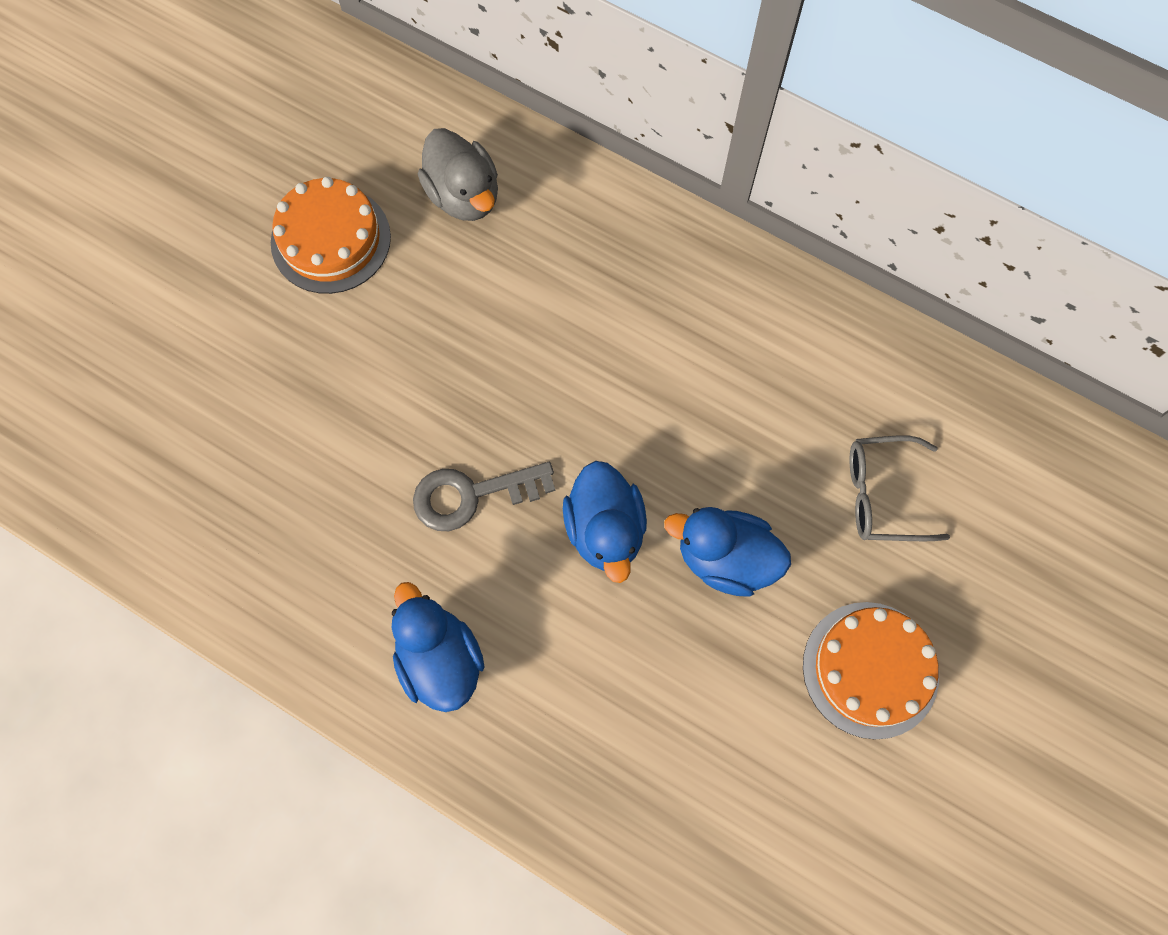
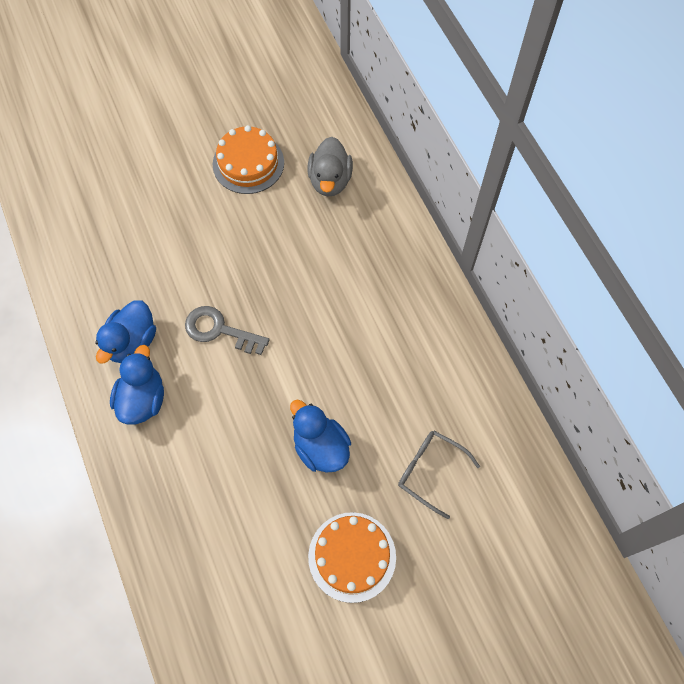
camera: 35 degrees right, 5 degrees down
(605, 530) = (271, 391): blue duck -> blue duck (132, 342)

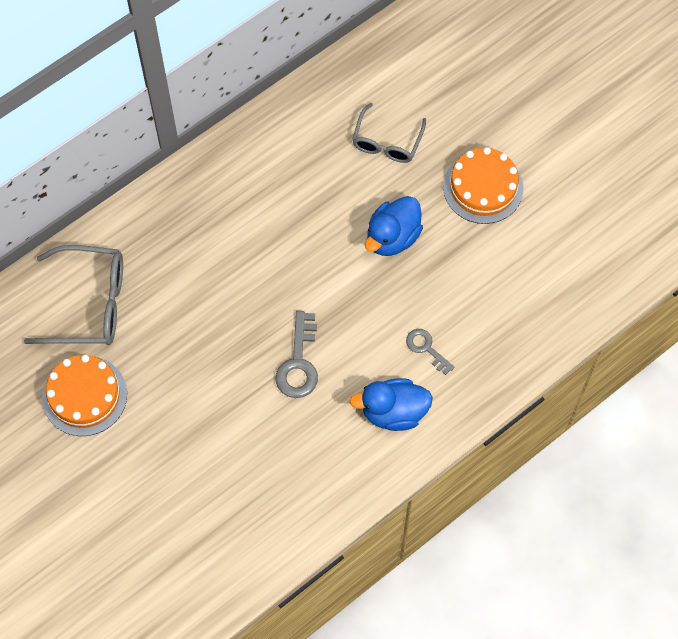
camera: 105 degrees left, 0 degrees up
(132, 342) = (336, 444): blue duck -> none
(194, 446) = (426, 348): none -> grey key
(330, 180) = (89, 304): grey duck -> grey glasses

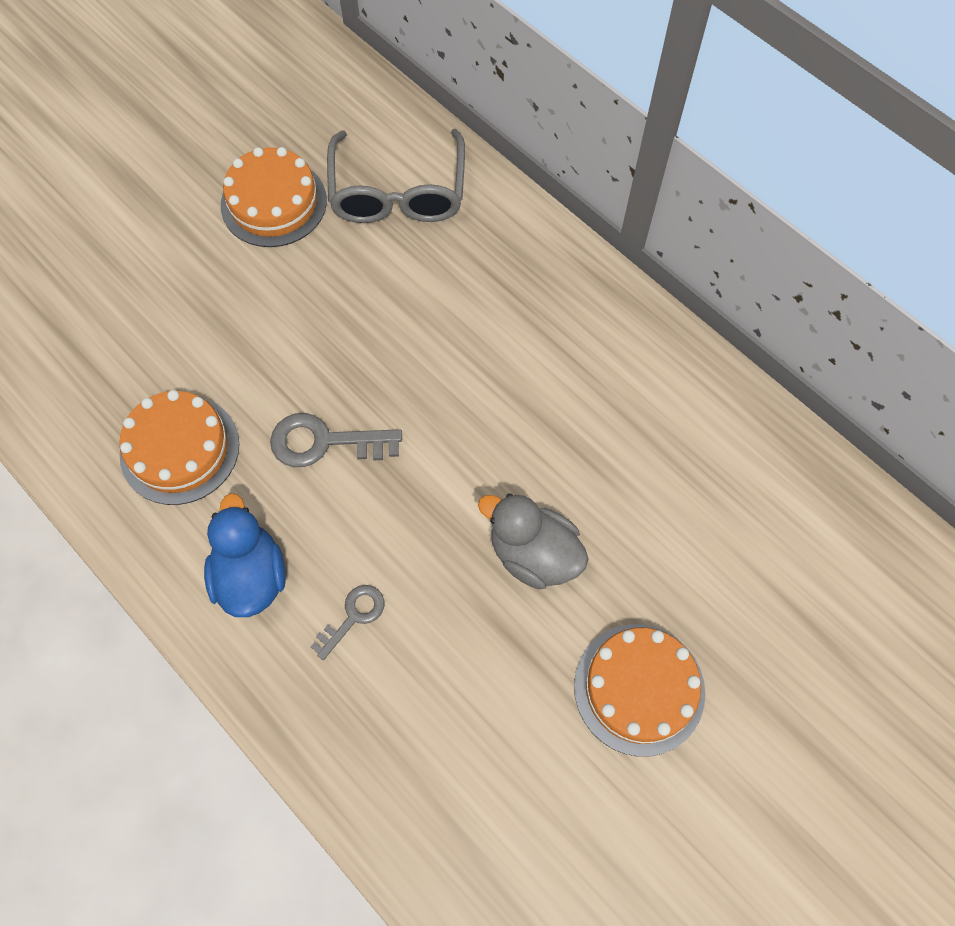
camera: 85 degrees right, 0 degrees up
(294, 461) = (179, 449): none -> orange cake
(387, 142) = (696, 534): grey glasses -> none
(392, 237) = (533, 554): blue duck -> grey duck

